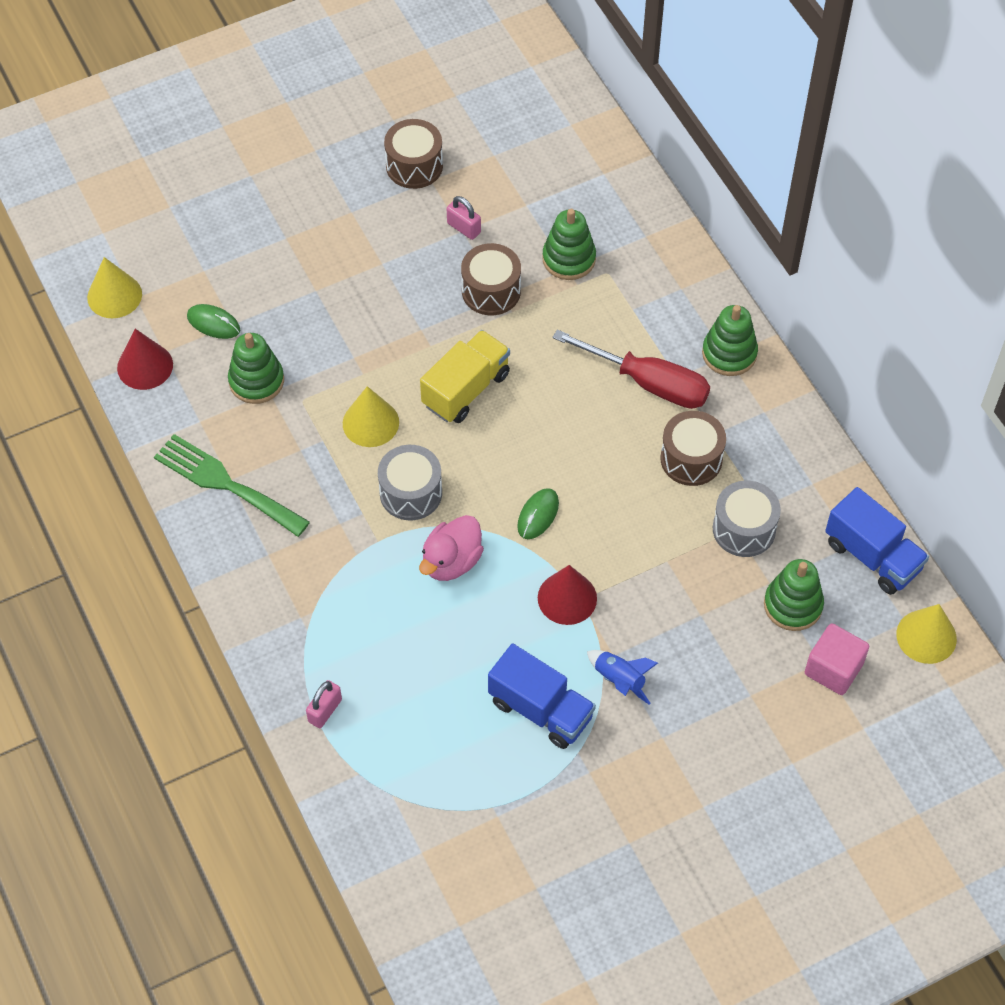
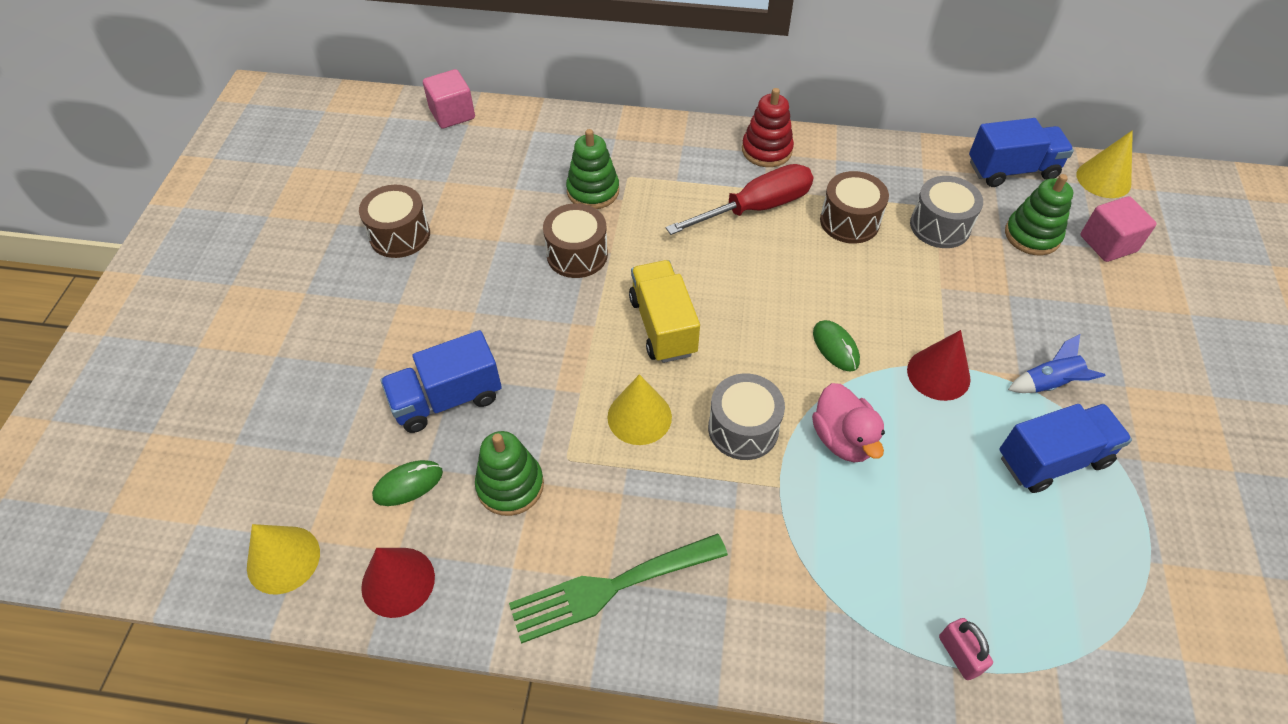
camera: 55 degrees left, 5 degrees down
(294, 299) = (447, 399): none -> blue truck
(464, 228) = (496, 238): pink padlock -> none
(572, 105) = (452, 114): none -> pink cube
(729, 353) = (766, 150): green stacking toy -> red stacking toy

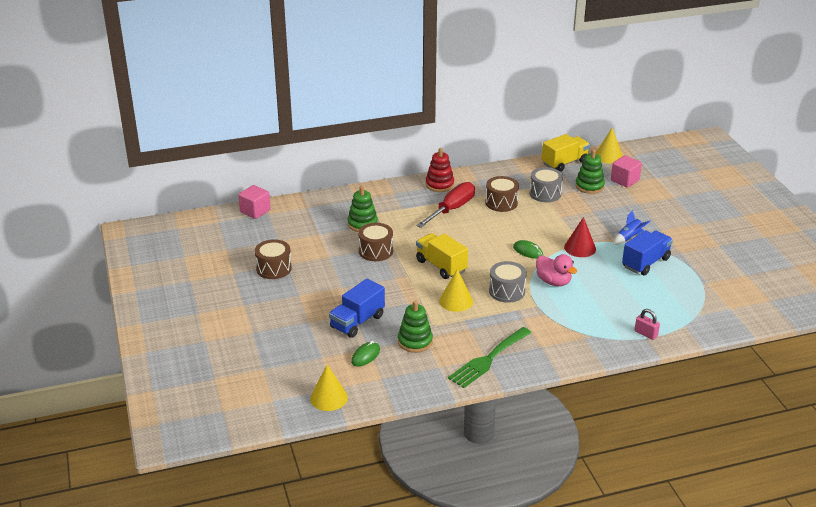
camera: 25 degrees left, 20 degrees down
(398, 582) = (390, 387): red cone -> none
(1012, 170) = (564, 163): blue truck -> yellow truck

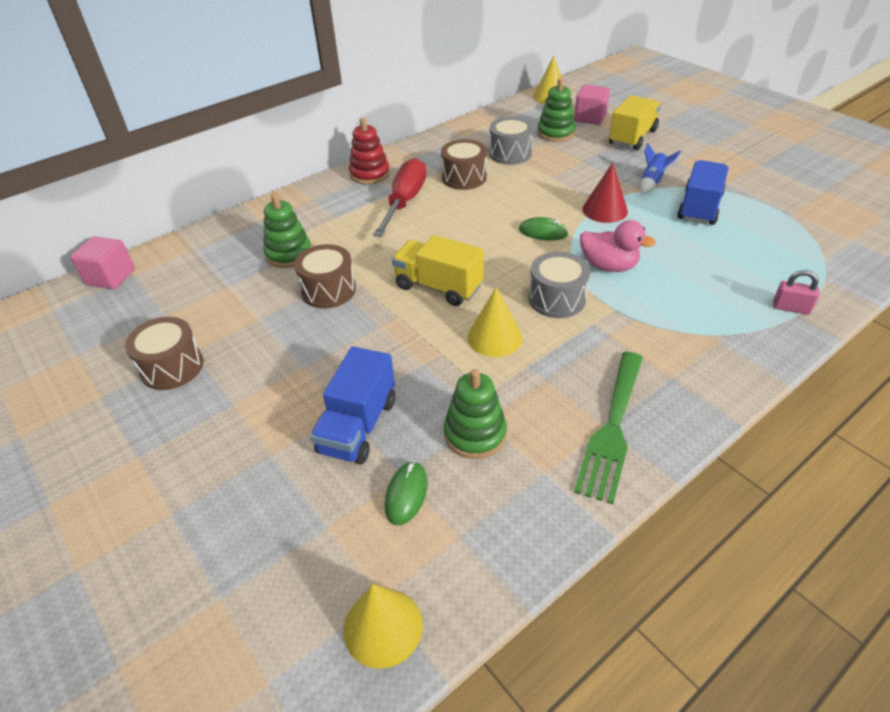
camera: 20 degrees left, 10 degrees up
(564, 163) = (506, 114): yellow truck -> yellow truck (632, 137)

